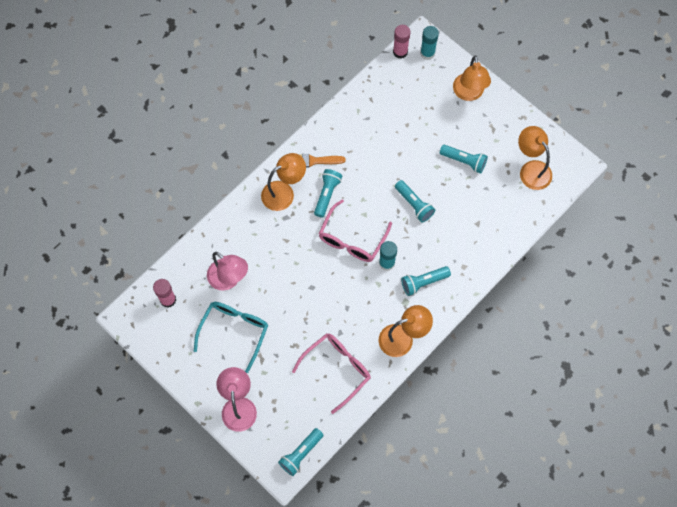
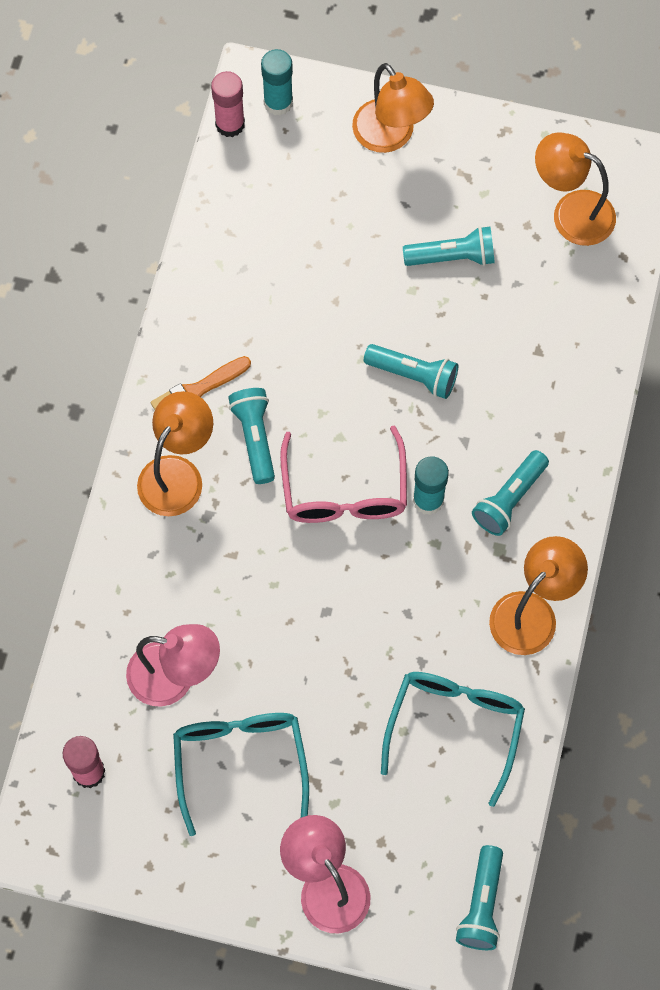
camera: 30 degrees left, 0 degrees up
(337, 369) = (455, 726): pink glasses -> turquoise glasses

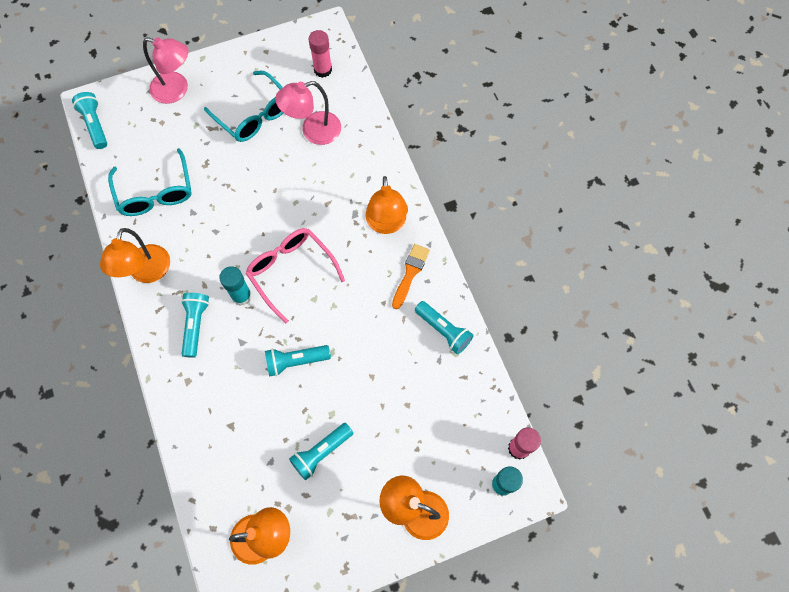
camera: 145 degrees right, 0 degrees up
(254, 438) = (360, 268): turquoise flashlight -> turquoise flashlight (443, 330)

